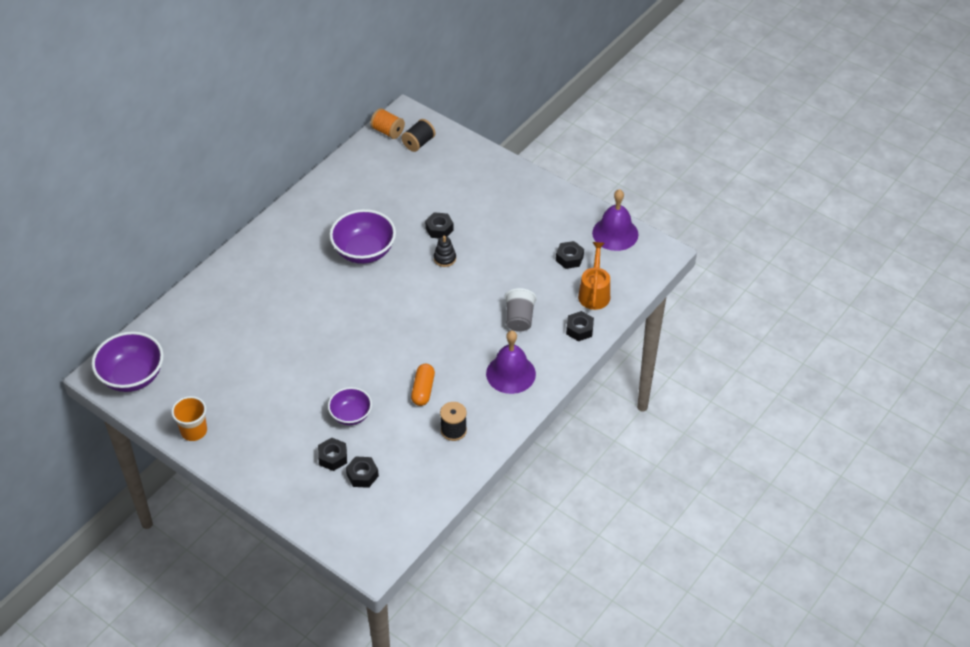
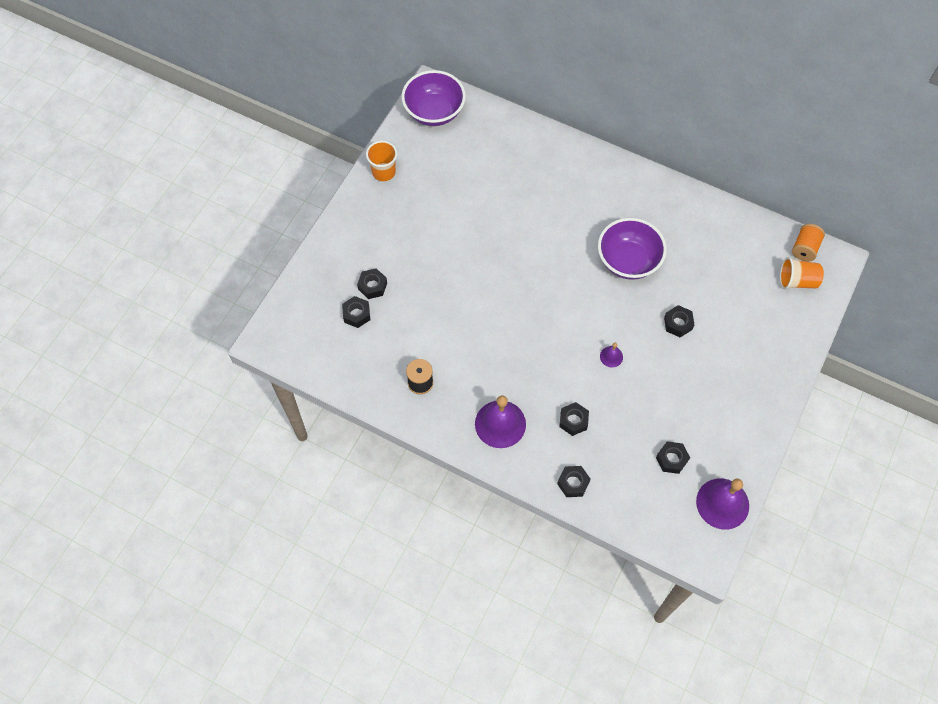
camera: 80 degrees right, 15 degrees up
(351, 415) = (422, 291): purple bowl -> none
(418, 143) = (797, 281): black spool -> orange cup
(423, 390) = (464, 347): orange capsule -> none
(444, 258) = (638, 336): black stacking toy -> none
(461, 281) = (611, 356): none -> purple bell
(519, 319) = (573, 421): grey cup -> black nut
(594, 292) = (629, 492): orange watering can -> none

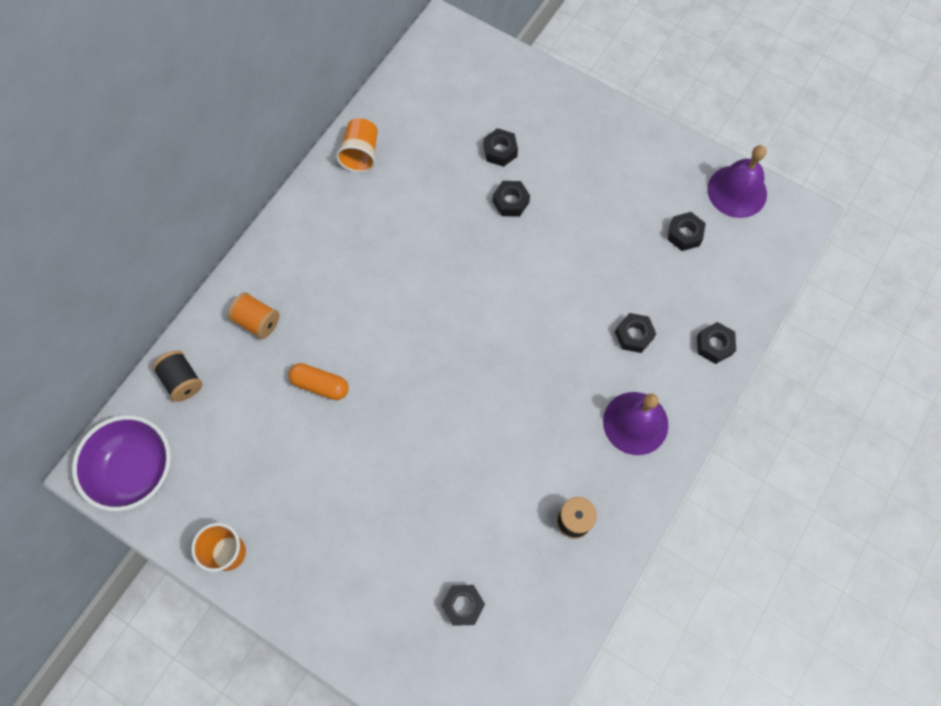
camera: 85 degrees left, 5 degrees up
(372, 286) = (420, 580): black nut -> black nut (500, 151)
(499, 127) = (182, 381): none -> black spool
(506, 210) = (320, 385): none -> orange capsule
(611, 356) = (550, 281): purple bell -> none
(628, 261) = (418, 244): purple bowl -> none
(797, 281) = (465, 71): orange cup -> orange cup (361, 154)
(804, 248) = (424, 56): orange spool -> orange spool (257, 321)

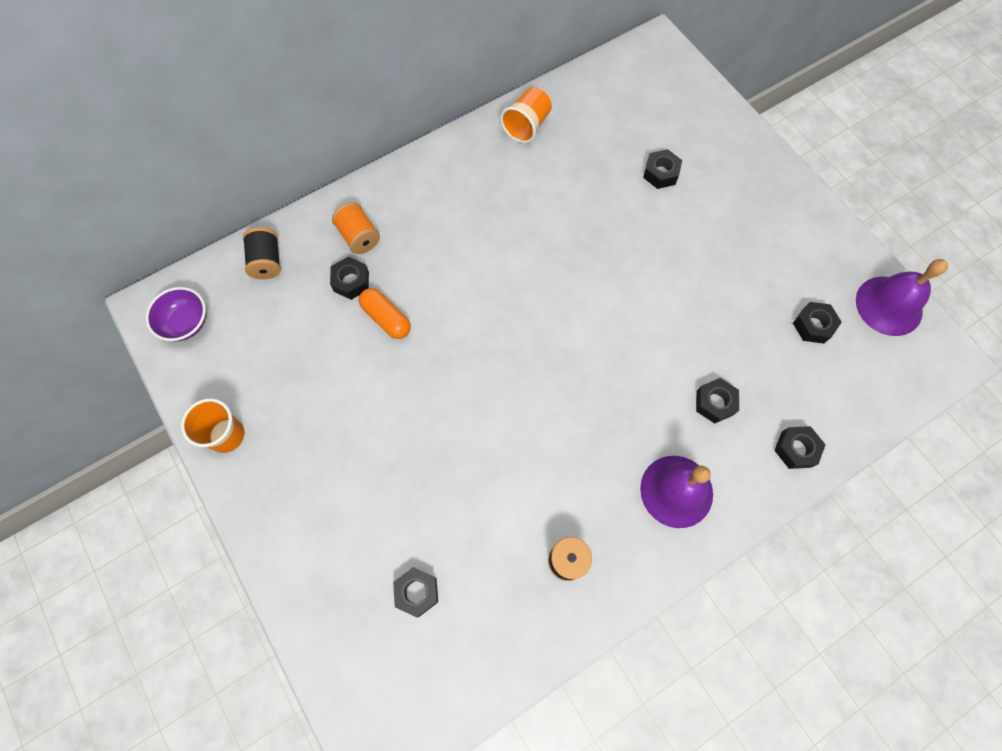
camera: 25 degrees right, 0 degrees up
(135, 470) = (186, 323): purple bowl -> purple bowl, size x0.61
(510, 202) = (649, 224): black nut -> black nut (351, 281)

